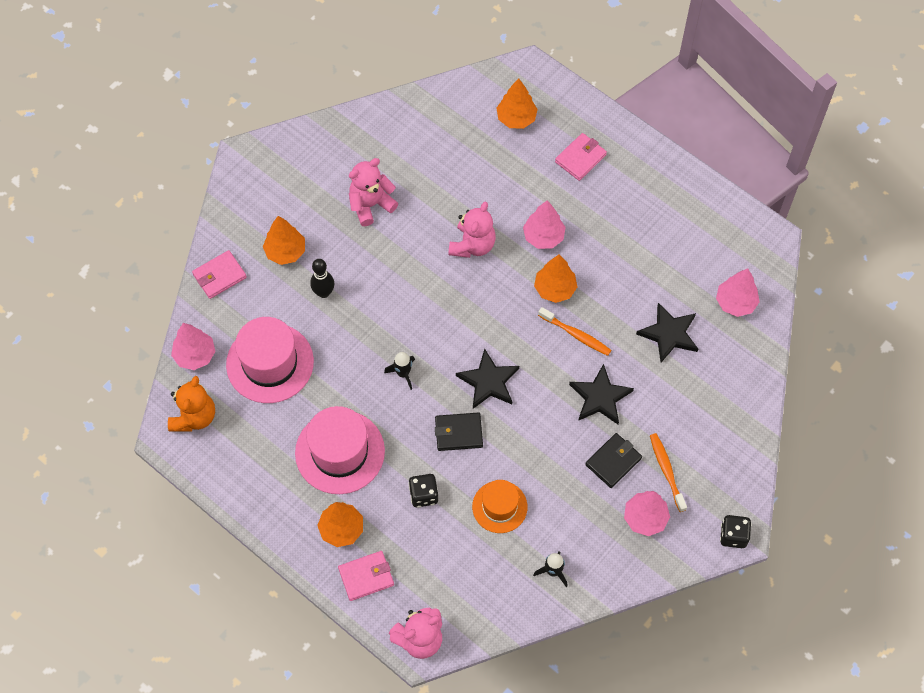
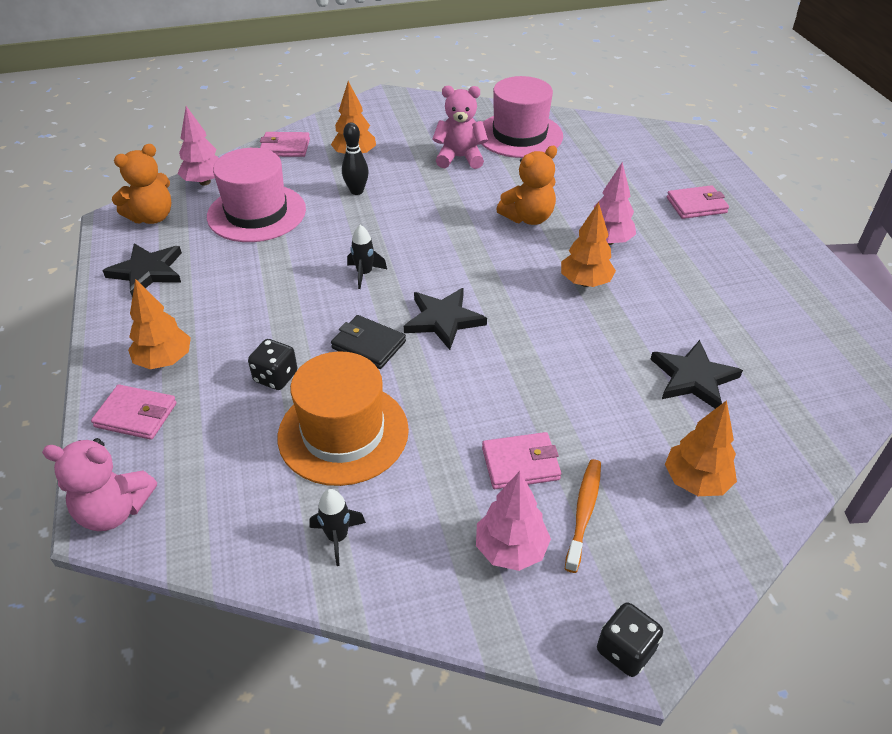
camera: 35 degrees right, 20 degrees down
(340, 452) = (238, 301): pink hat -> pink hat (519, 135)
(472, 245) = (528, 218): pink teddy bear -> orange teddy bear
(499, 507) = (343, 433): orange hat -> orange hat, size x1.65
(516, 118) = (651, 159): orange tree -> orange tree (695, 481)
(576, 335) = (577, 328): orange toothbrush -> none
(600, 397) = (558, 394): black star -> black star (147, 272)
(613, 461) = (520, 463): black wallet -> pink wallet
(735, 303) = (805, 389): pink tree -> none

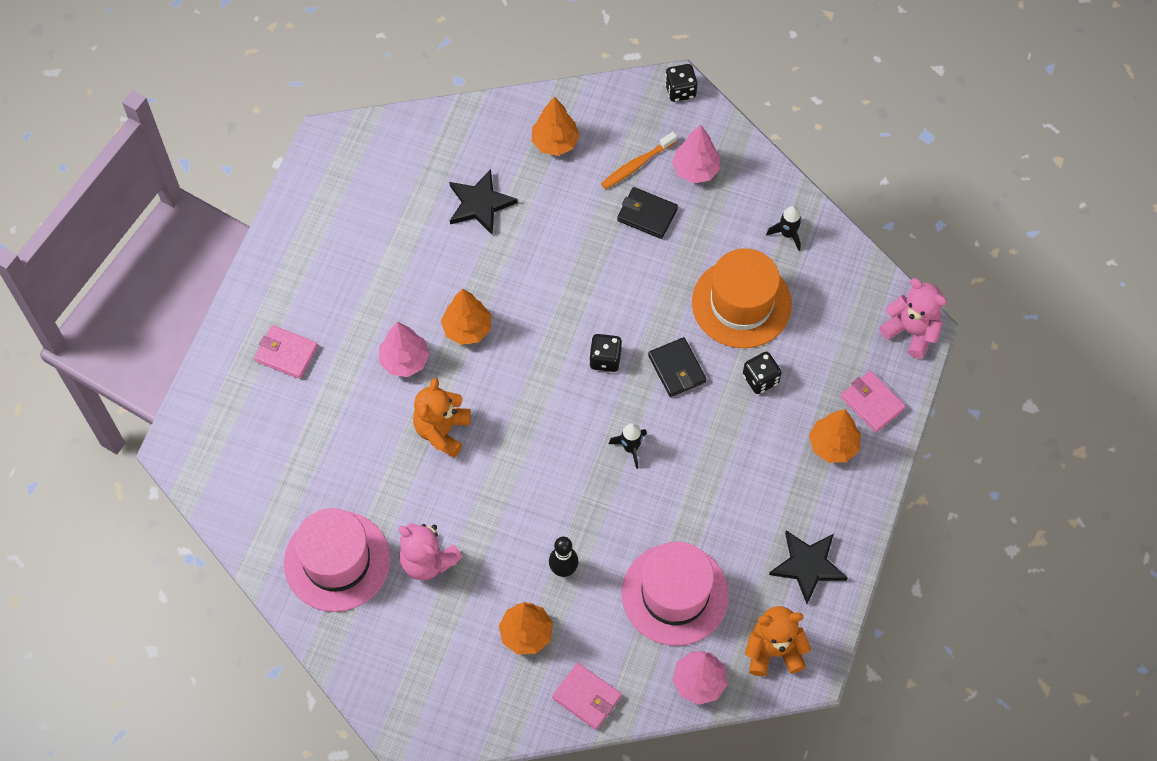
camera: 145 degrees left, 20 degrees up
(443, 320) = (605, 359): black star -> black dice
(520, 463) = (647, 215): pink wallet -> black wallet
(528, 218) = (442, 430): orange teddy bear -> orange teddy bear turned 75 degrees counterclockwise

